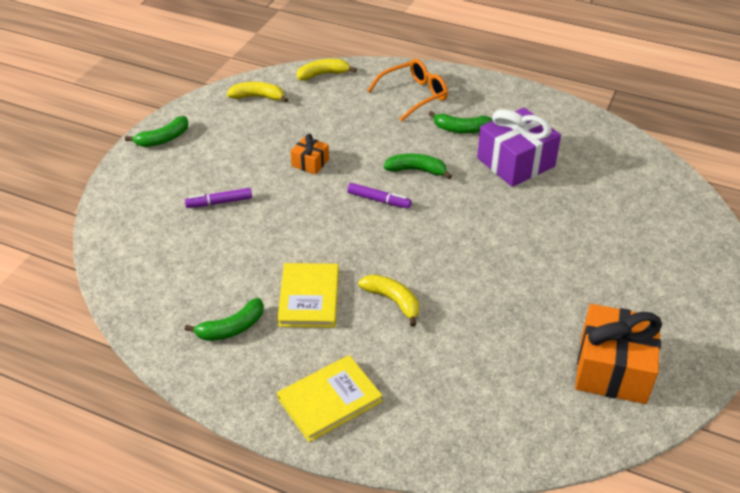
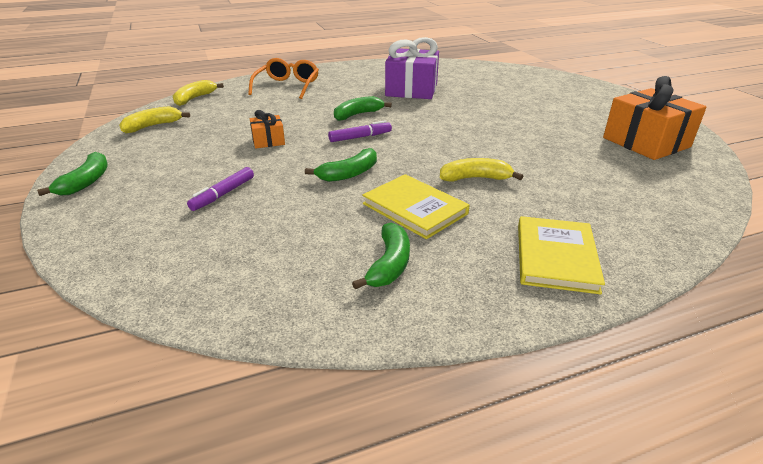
camera: 45 degrees left, 10 degrees down
(461, 129) = (350, 89): green banana -> green banana (349, 174)

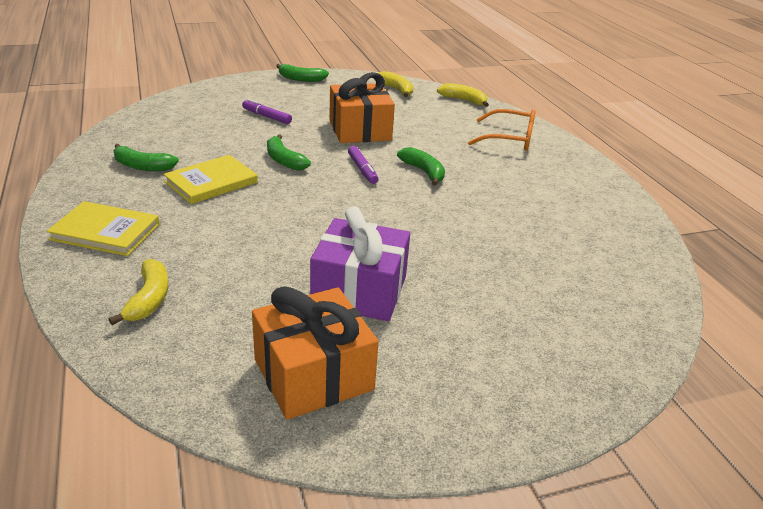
camera: 90 degrees right, 0 degrees up
(268, 141) = (359, 130): orange gift -> orange gift, size x2.03
(411, 90) = (515, 211): purple gift -> purple gift (359, 290)
(475, 178) = (253, 218): yellow banana -> yellow banana (149, 299)

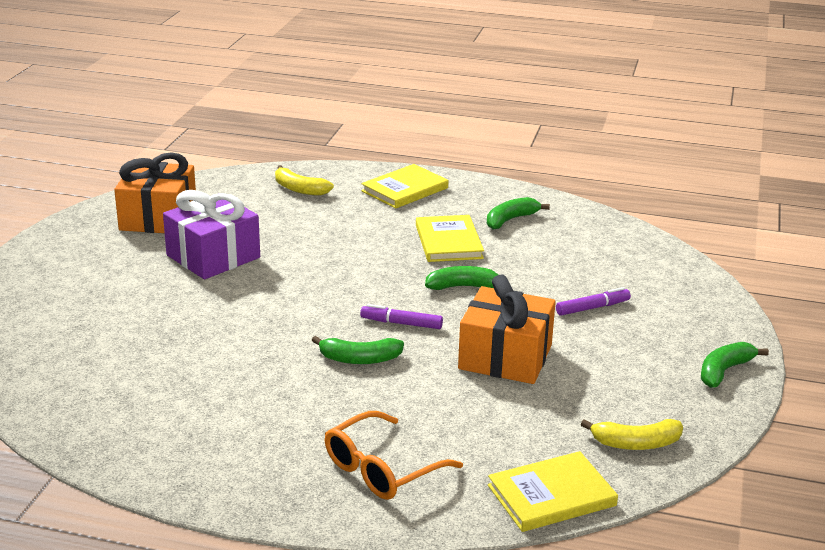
camera: 125 degrees right, 5 degrees down
(463, 100) = (551, 495): yellow banana -> yellow book

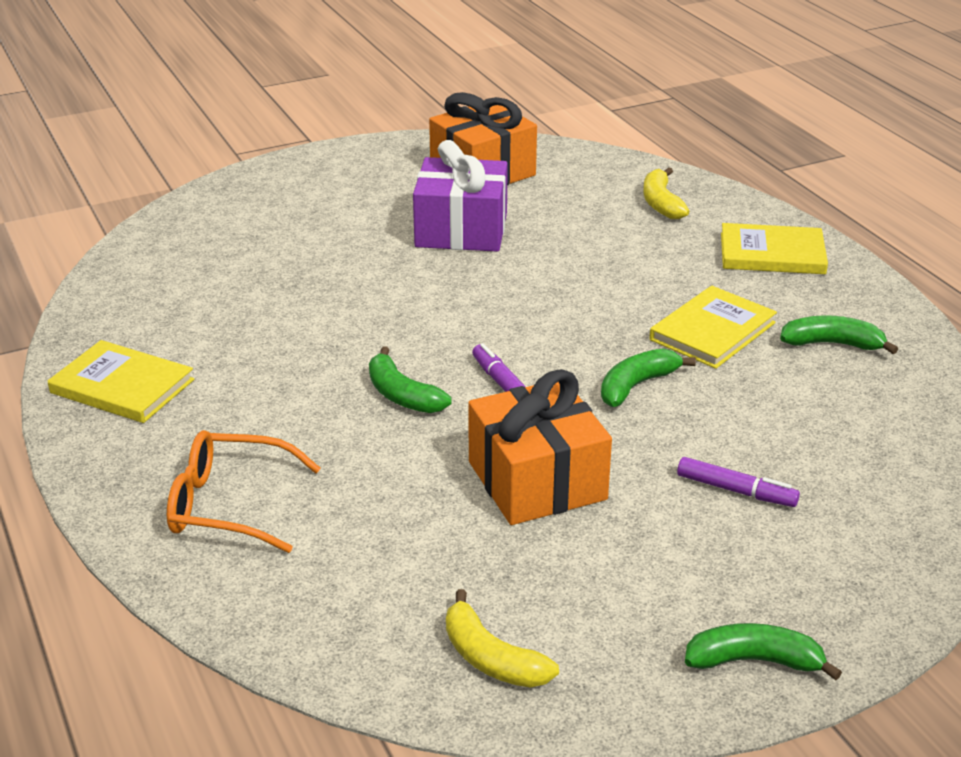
camera: 50 degrees right, 5 degrees up
(464, 287) = (636, 385): green banana -> green banana turned 90 degrees counterclockwise
(551, 495) = (311, 641): yellow book -> yellow book (122, 386)

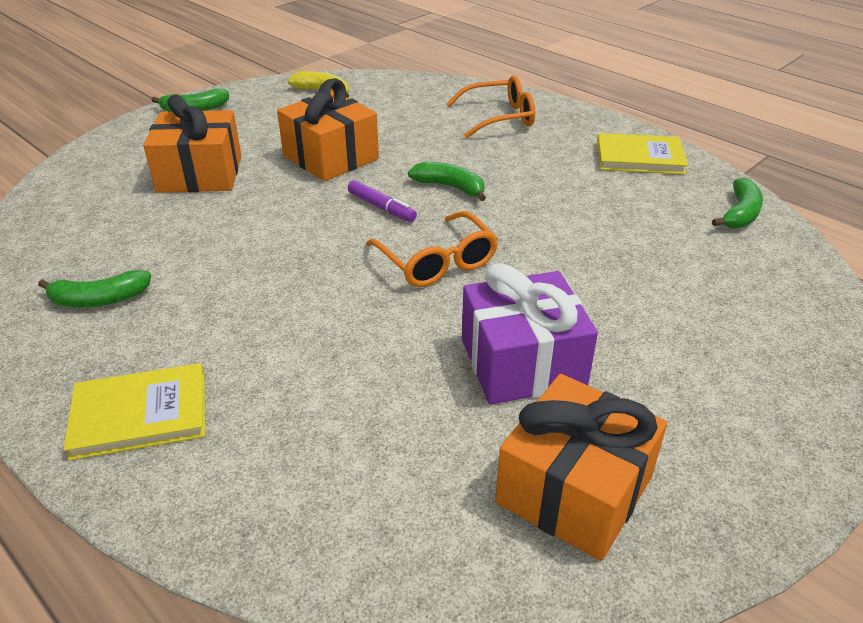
camera: 160 degrees right, 5 degrees up
(478, 314) = (437, 261): none -> orange glasses
(636, 385) = (278, 227): green banana -> green banana (740, 214)
(661, 203) = (293, 484): yellow banana -> none
(712, 331) = (216, 289): yellow book -> none
(736, 490) = (200, 174): purple marker -> orange gift

